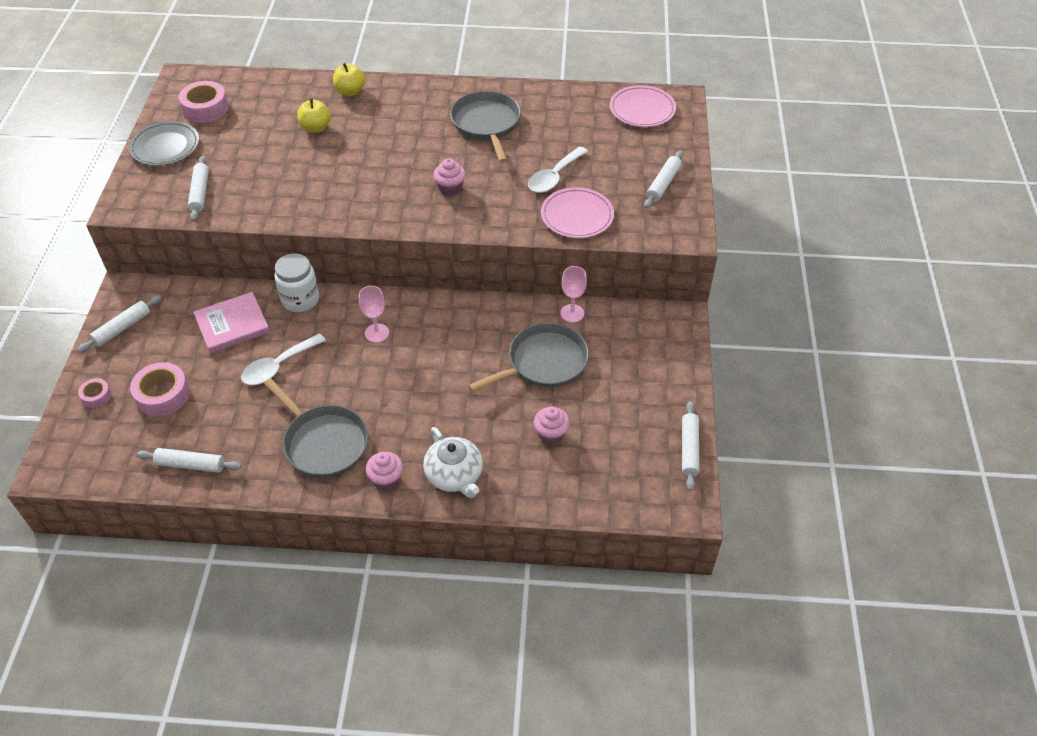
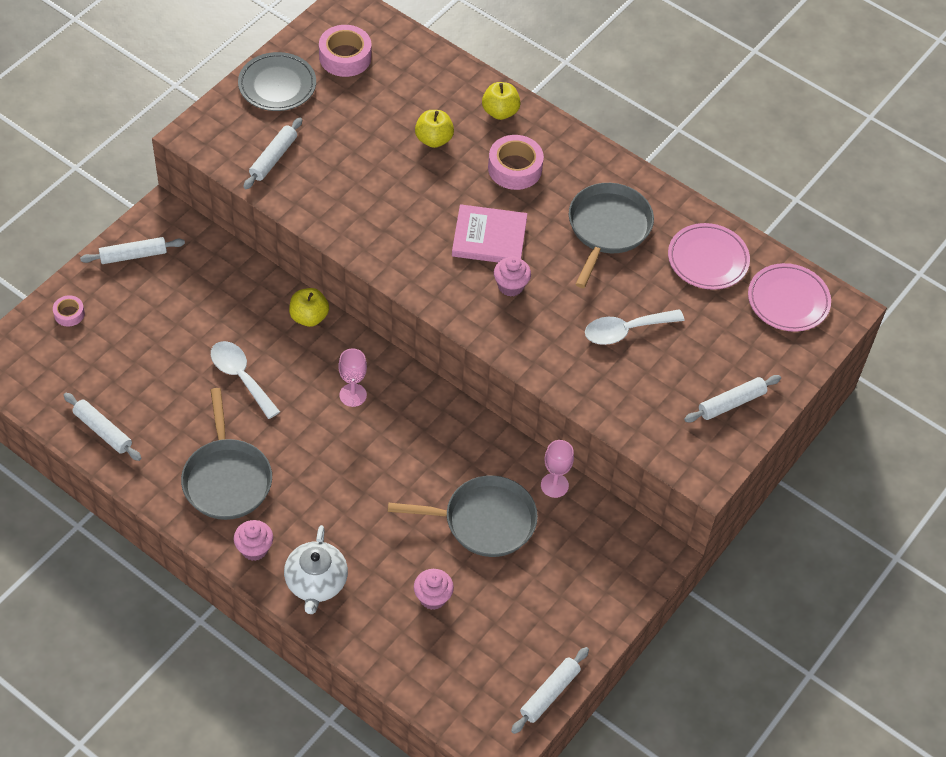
camera: 30 degrees right, 5 degrees up
(163, 395) = (124, 346): pink tape -> pink tape (515, 168)
(232, 325) = (230, 308): pink book -> pink book (489, 237)
(278, 366) = (241, 377): white spoon -> white spoon turned 60 degrees clockwise
(300, 299) = (309, 317): white jar -> yellow apple
(577, 216) = (610, 389): pink plate -> pink plate (707, 259)

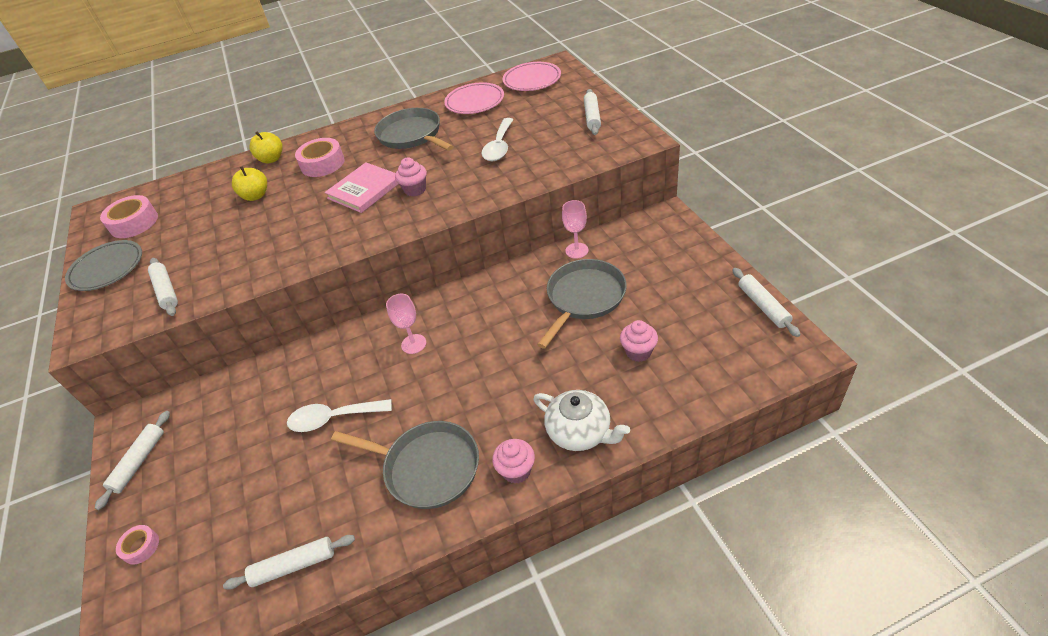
camera: 50 degrees left, 10 degrees down
(309, 317) = (319, 349): yellow apple -> none

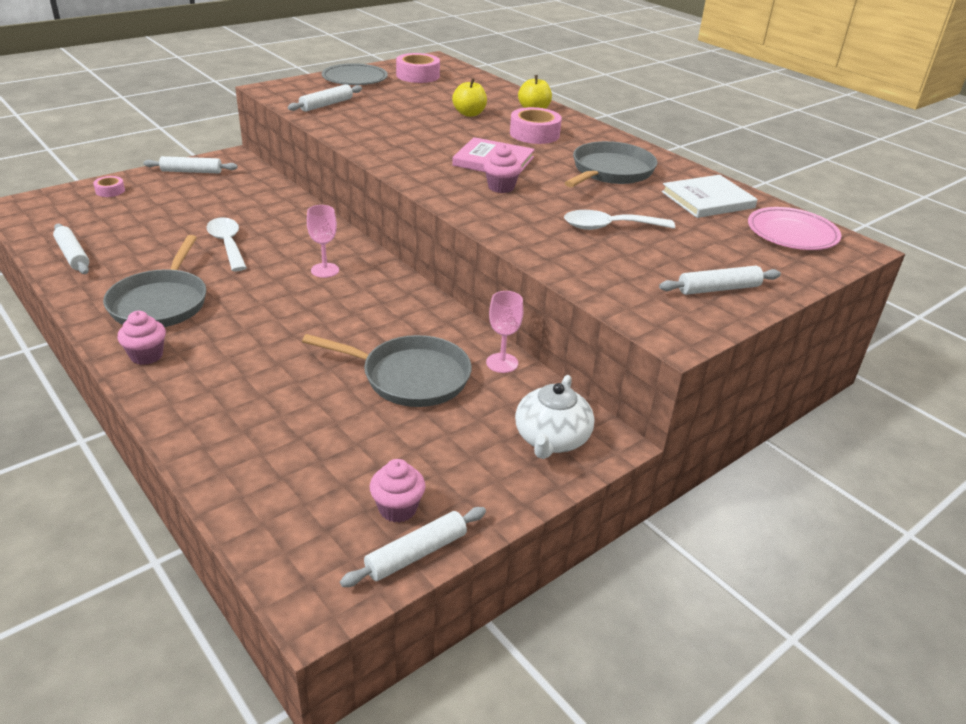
camera: 65 degrees right, 10 degrees down
(475, 102) = (707, 200): pink plate -> white book
(580, 432) = (191, 393): white teapot -> white teapot (551, 439)
(638, 352) = (316, 430): pink cupcake -> pink cupcake (397, 509)

